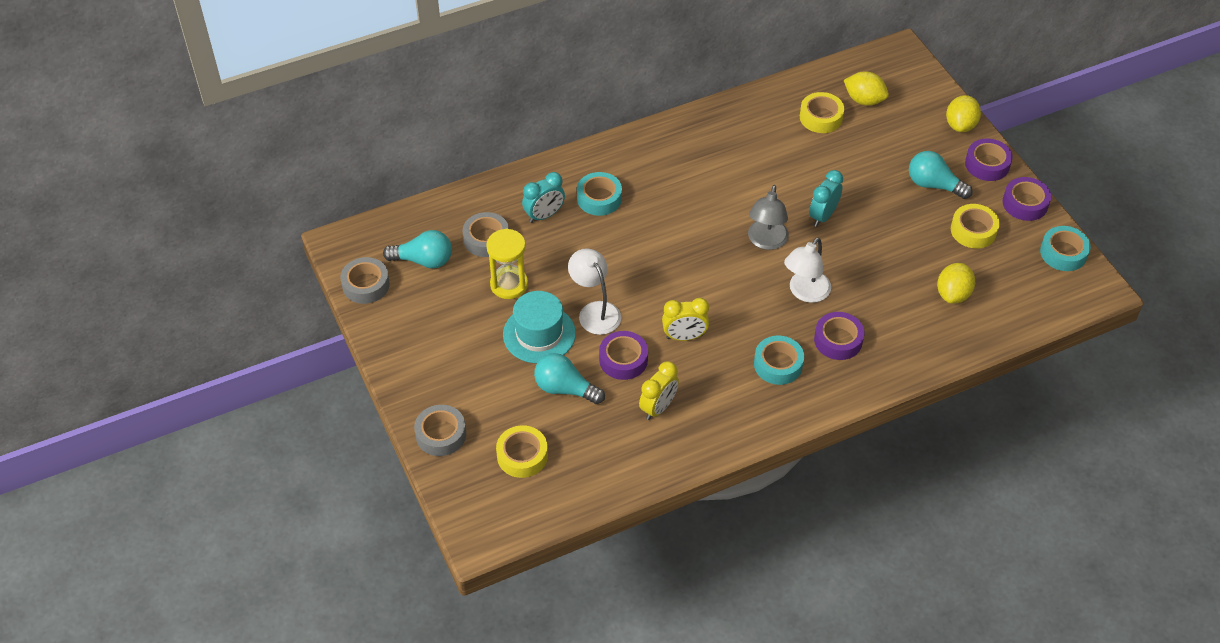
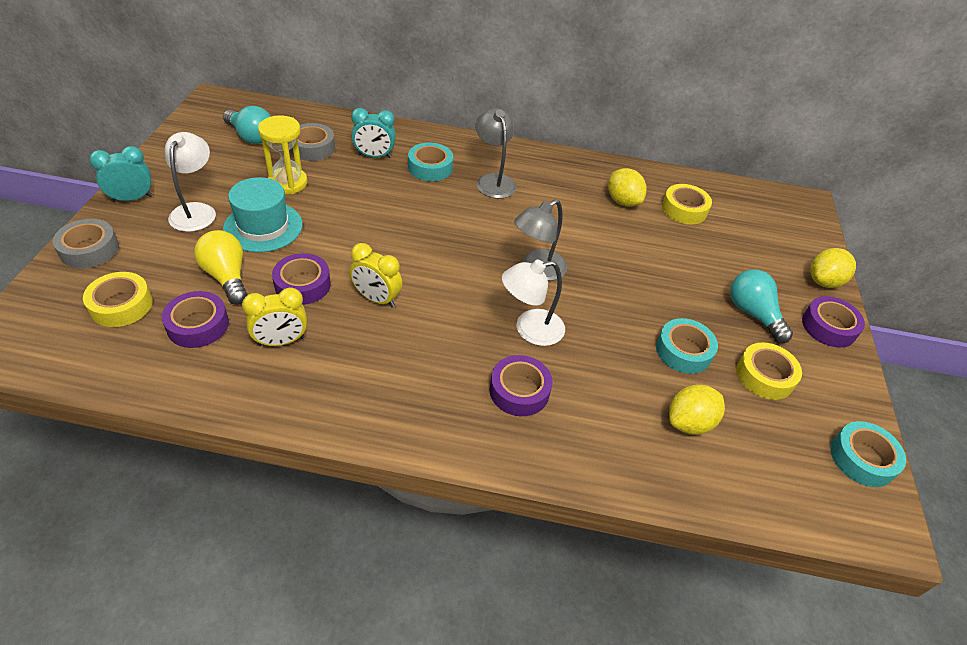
camera: 30 degrees right, 5 degrees down
(366, 285) = (192, 129): grey tape -> none
(565, 388) = (227, 277): turquoise light bulb -> yellow light bulb
(595, 311) = (327, 237): white lamp -> white lamp (196, 211)
(659, 180) = (493, 181): none -> grey lamp
(778, 364) = (435, 375): turquoise tape -> turquoise tape (683, 351)
(823, 216) = (612, 279): turquoise clock -> turquoise clock (132, 199)
(864, 100) = (738, 217): yellow lemon -> yellow lemon (622, 201)
(1025, 203) = (848, 384): purple tape -> purple tape (198, 325)

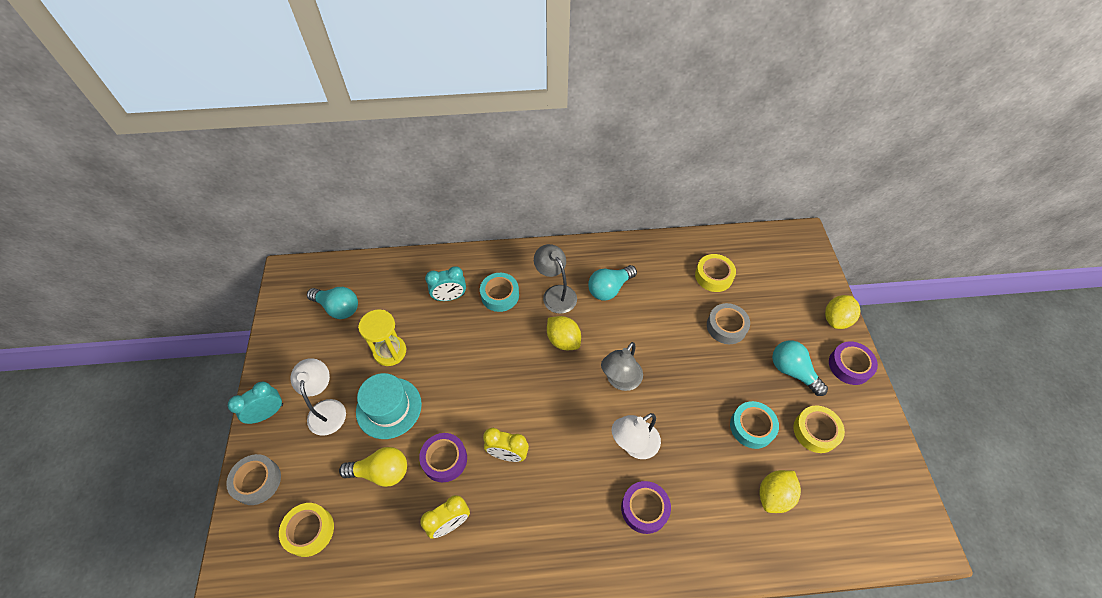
camera: 10 degrees left, 10 degrees up
(198, 325) = (379, 530): purple tape -> none
(227, 277) = (381, 472): yellow light bulb -> yellow light bulb turned 135 degrees clockwise
(312, 148) = (395, 304): grey tape -> grey tape (726, 326)
(556, 191) = (609, 288): none -> turquoise light bulb
(622, 201) = (664, 283): yellow lemon -> yellow lemon (563, 340)
(862, 458) = (899, 486): turquoise tape -> none

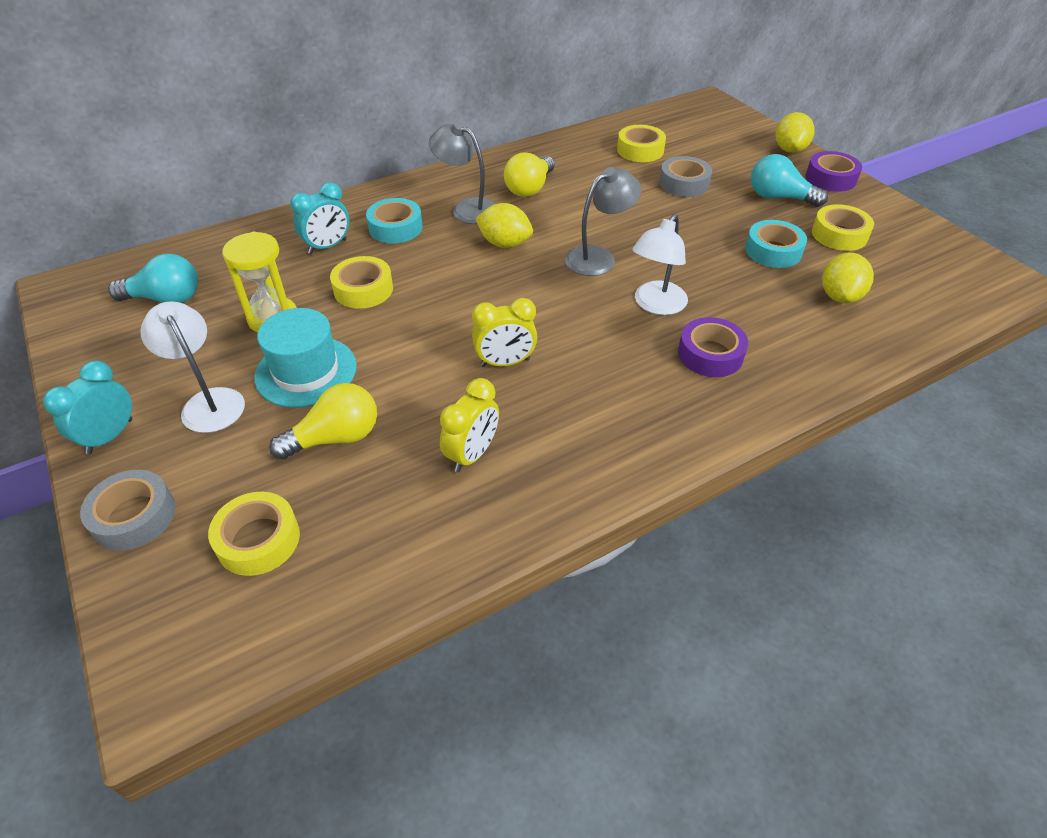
camera: 25 degrees left, 10 degrees down
(444, 459) = (421, 395): purple tape -> none
(453, 348) = (363, 289): none -> yellow tape
(609, 288) = (530, 188): turquoise light bulb -> yellow light bulb
(620, 380) = (598, 257): grey lamp -> grey lamp turned 135 degrees counterclockwise

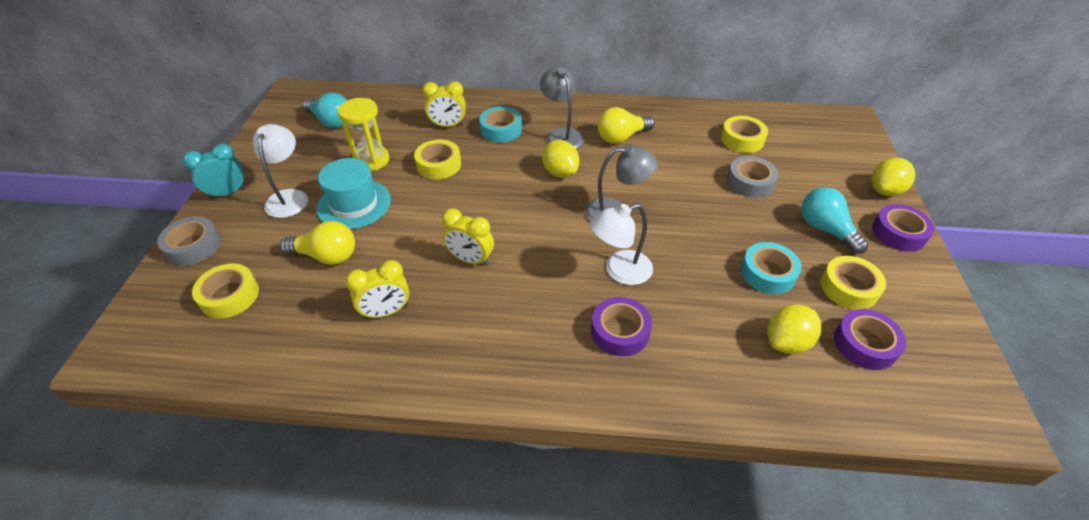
camera: 35 degrees right, 0 degrees up
(327, 246) = (448, 125): turquoise clock -> yellow clock
(890, 271) = (865, 344): none -> purple tape

